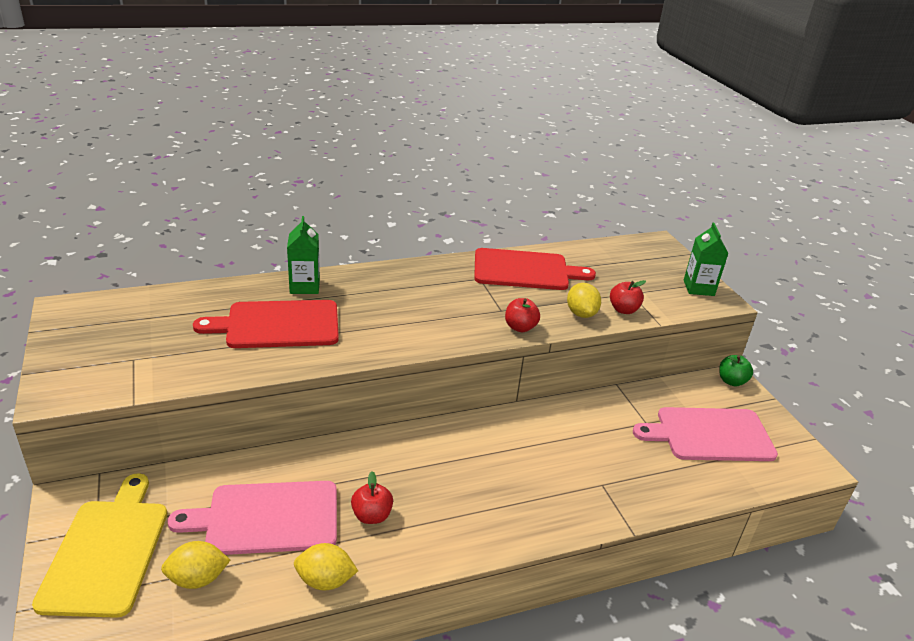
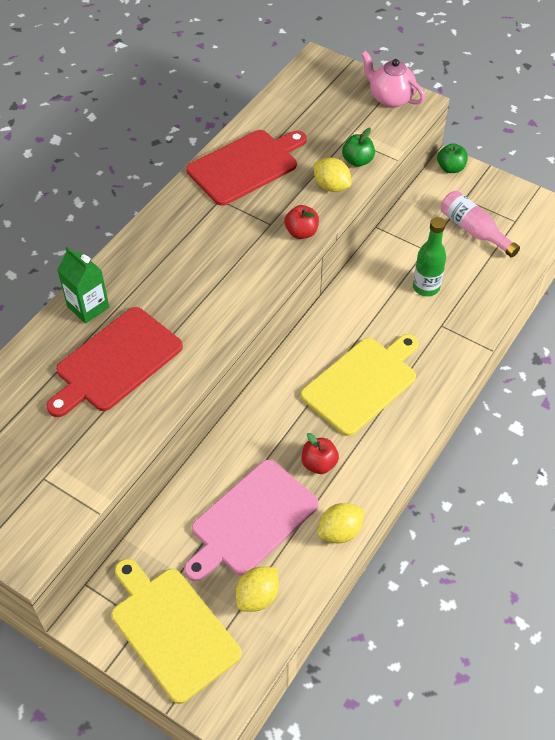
camera: 35 degrees left, 20 degrees up
(479, 482) = (362, 383): none -> yellow cutting board
(617, 449) = (426, 287): none -> green bottle
(623, 310) = (357, 161): red apple -> green apple
(698, 288) = (390, 98): green carton -> pink teapot
(710, 435) = (474, 231): pink cutting board -> pink bottle

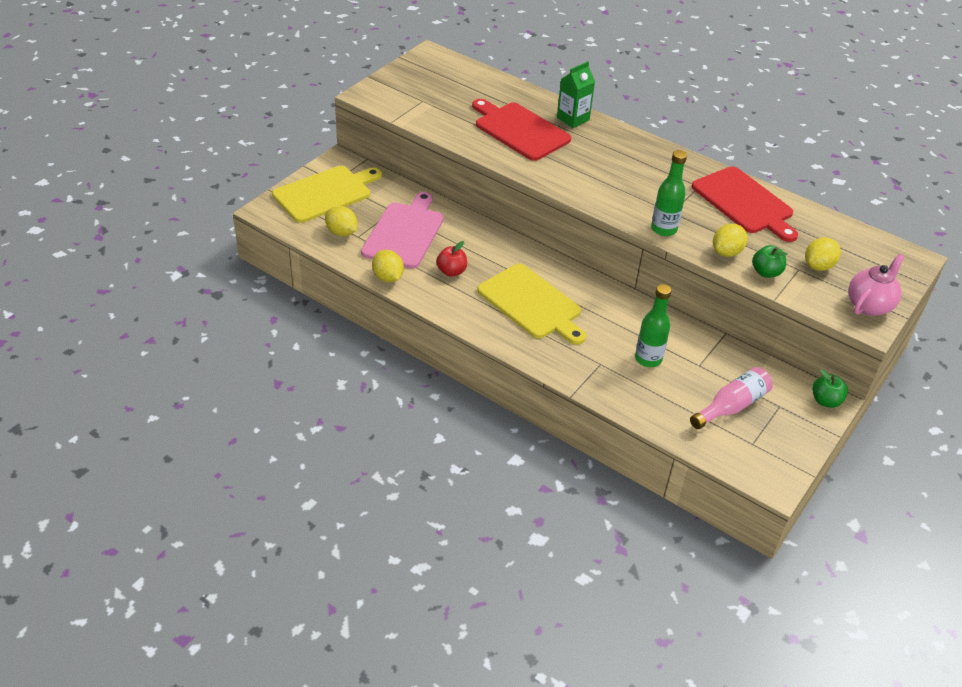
camera: 90 degrees right, 10 degrees down
(251, 520) = (404, 233): pink cutting board -> pink cutting board turned 60 degrees clockwise
(301, 232) = (663, 229): red apple -> green bottle
(340, 124) = (818, 266): none -> yellow lemon

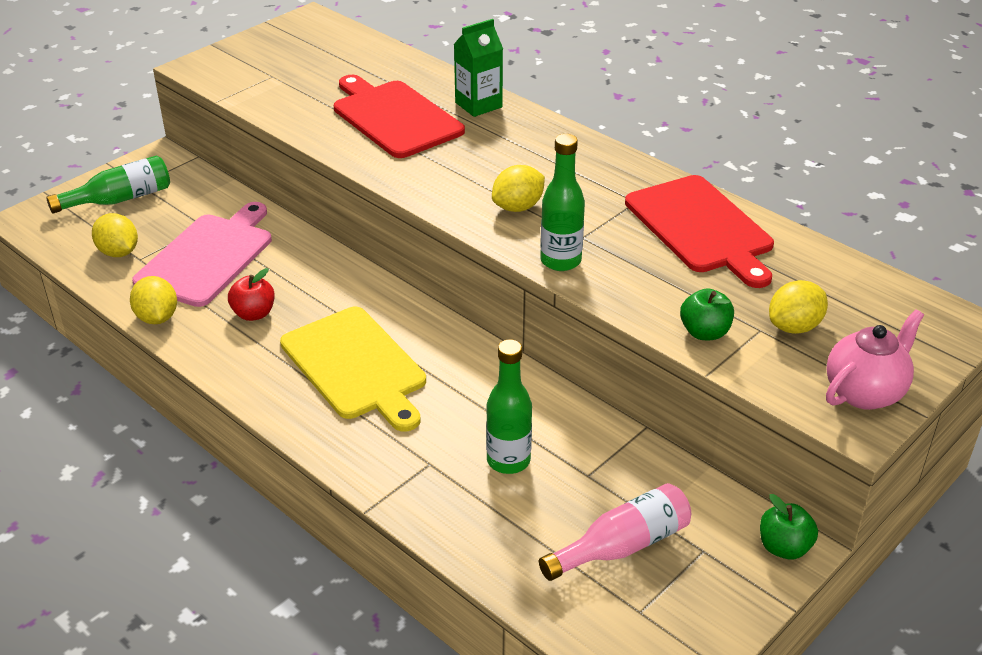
camera: 10 degrees right, 5 degrees down
(325, 193) = (120, 199): yellow cutting board -> green bottle
(726, 252) = (650, 299): yellow lemon -> yellow lemon (518, 207)

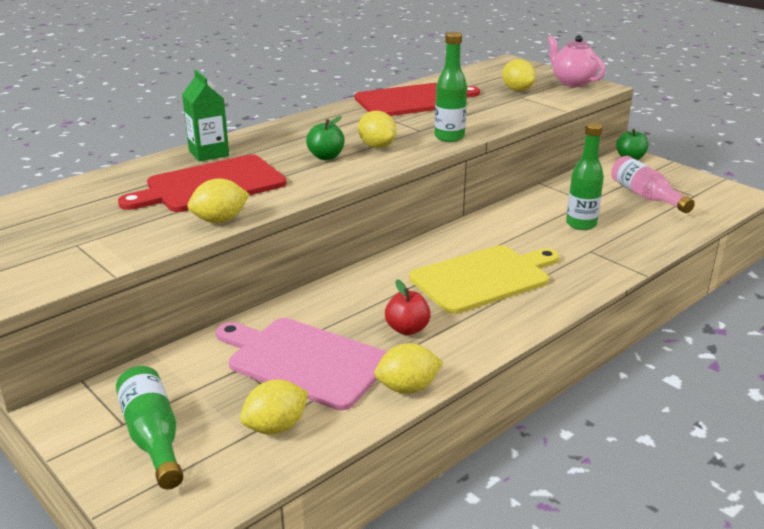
camera: 85 degrees left, 10 degrees down
(314, 132) = (220, 220): none -> yellow lemon
(704, 332) = (526, 108): green apple -> green apple (326, 157)

